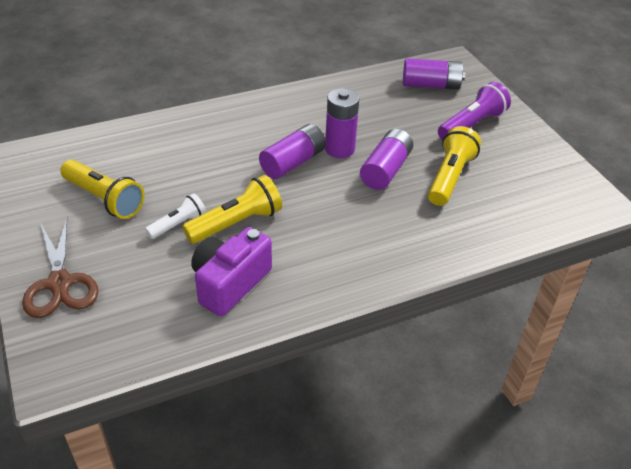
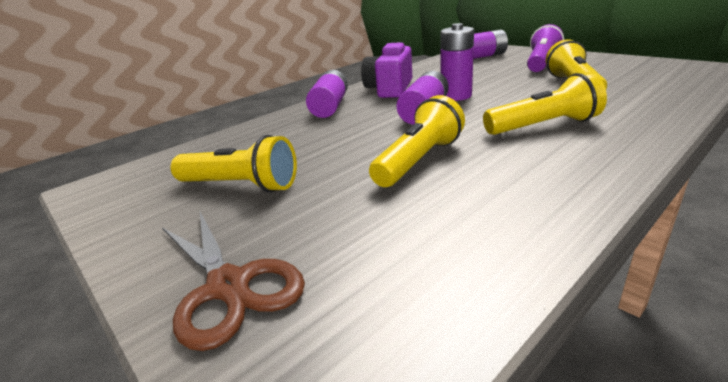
camera: 15 degrees left, 15 degrees down
(178, 224) = (352, 179): white flashlight -> none
(230, 283) = (475, 208): purple camera -> purple camera (390, 89)
(360, 222) = (544, 126): none -> yellow flashlight
(386, 170) = (514, 95): purple battery -> purple battery (330, 106)

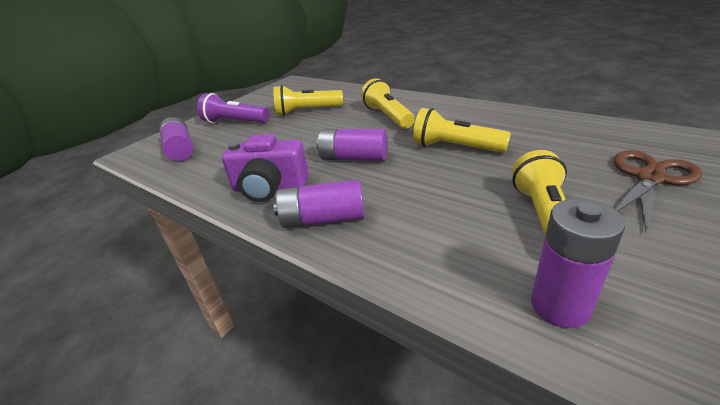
camera: 100 degrees left, 5 degrees up
(456, 96) = (313, 149): purple battery -> purple battery (560, 306)

